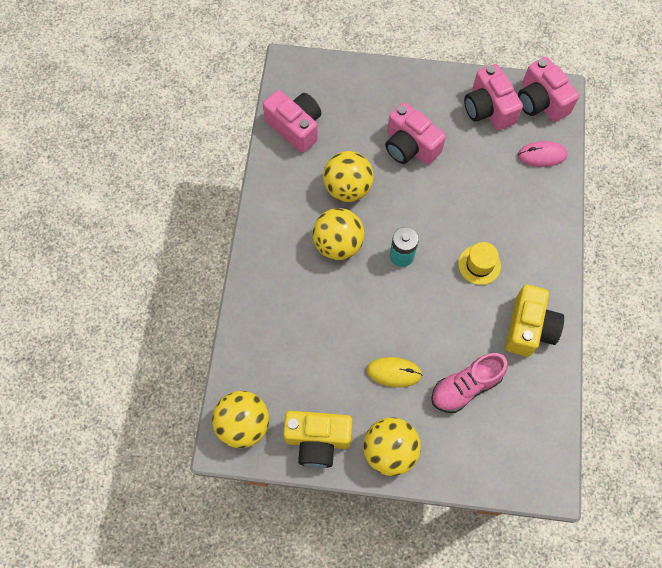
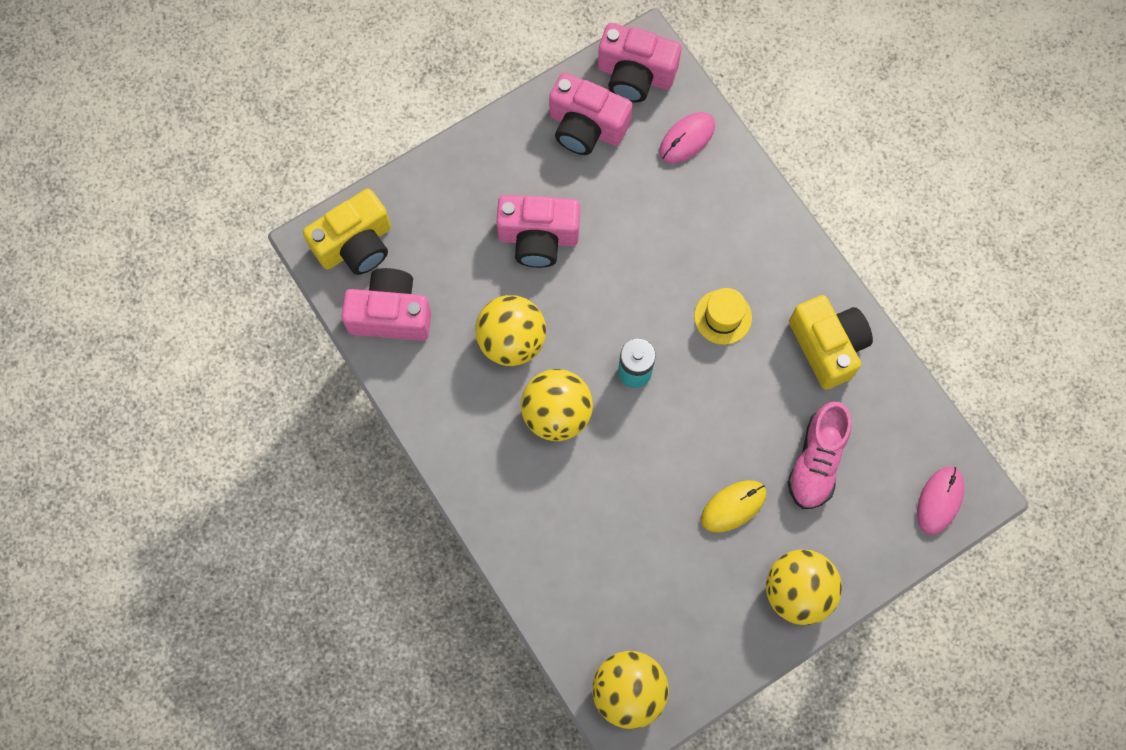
camera: 40 degrees left, 5 degrees up
(317, 440) = (717, 642): yellow camera -> yellow camera (356, 244)
(523, 470) = (939, 500): none -> pink mouse

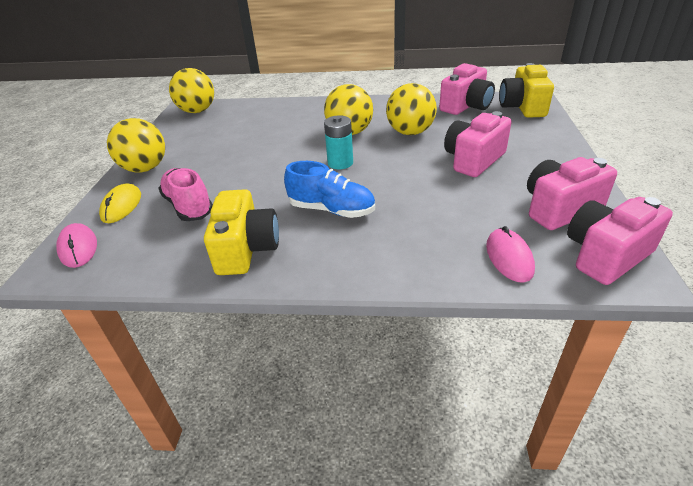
camera: 130 degrees right, 35 degrees down
(723, 317) = (332, 210): yellow hat -> blue shoe
(733, 506) = (218, 166): yellow mouse -> yellow mouse (121, 206)
(827, 346) = (246, 249): yellow camera -> yellow camera turned 105 degrees counterclockwise

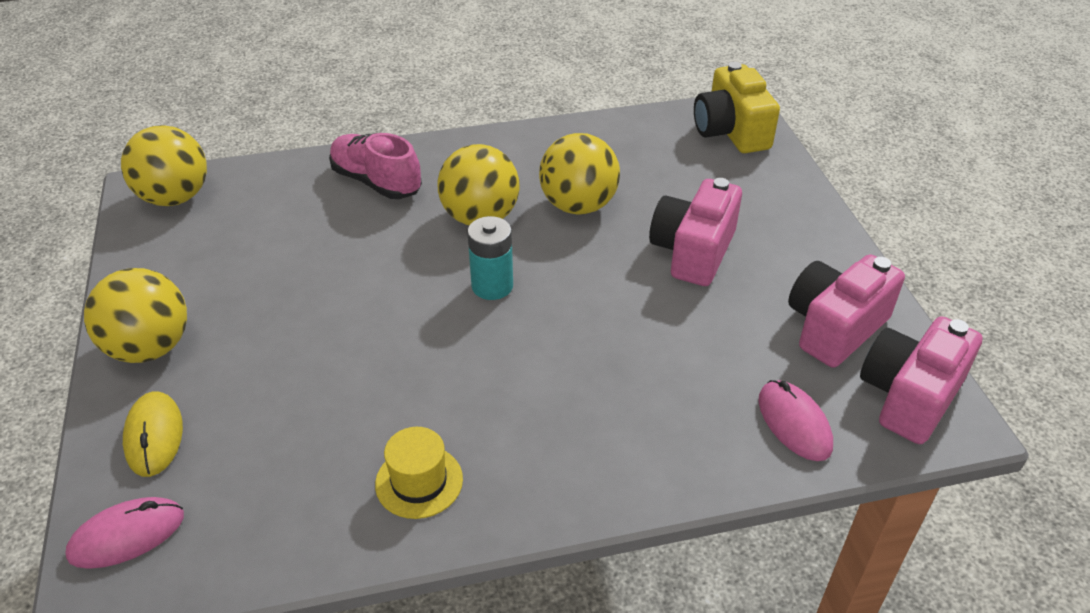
camera: 20 degrees left, 5 degrees up
(78, 248) = (127, 535): pink mouse -> pink mouse turned 75 degrees counterclockwise
(189, 206) = (278, 416): pink shoe -> pink shoe (376, 182)
(246, 249) = (419, 481): yellow camera -> yellow hat
(332, 210) = (518, 383): blue shoe -> none
(466, 106) = (646, 138): pink camera -> none

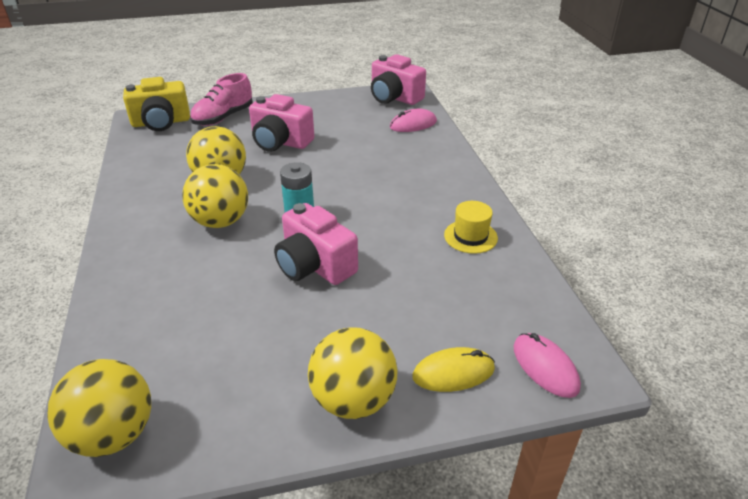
camera: 90 degrees left, 5 degrees down
(376, 182) = (150, 279): pink shoe -> pink shoe (223, 117)
(834, 327) = (348, 109): pink camera -> pink camera (315, 265)

